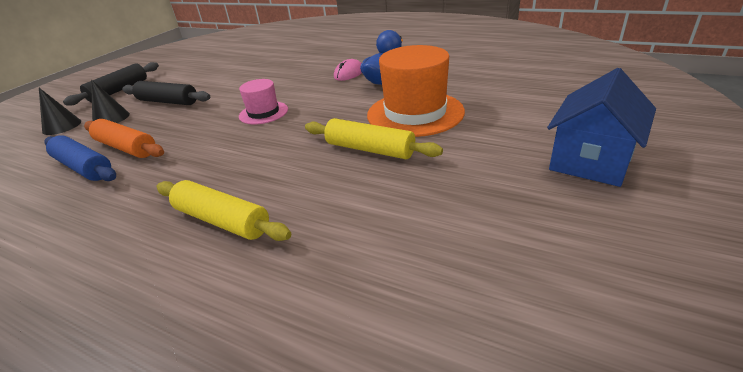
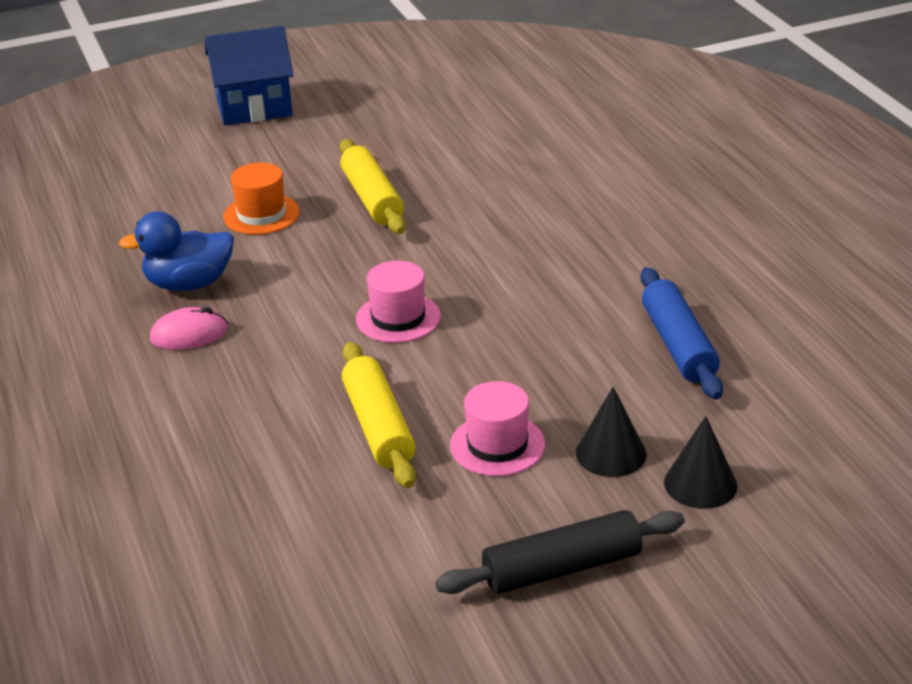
camera: 140 degrees left, 0 degrees up
(126, 147) = (613, 354): orange rolling pin -> none
(168, 101) = (497, 445): black rolling pin -> pink hat
(222, 220) = (567, 200): yellow rolling pin -> yellow rolling pin (378, 427)
(415, 113) = (261, 214): orange hat -> orange hat, size x0.55

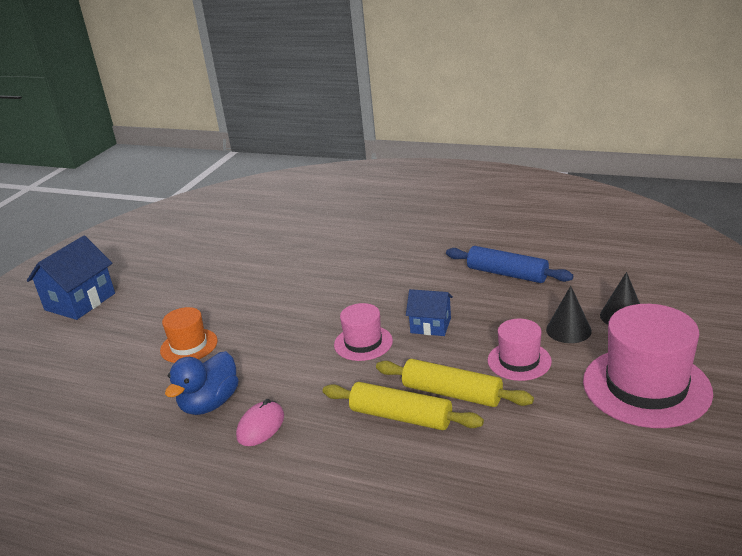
camera: 45 degrees left, 5 degrees down
(372, 199) = (242, 303): yellow rolling pin -> yellow rolling pin (401, 417)
(489, 346) = (430, 325): none -> blue house
(562, 568) = (646, 386): black rolling pin -> pink hat

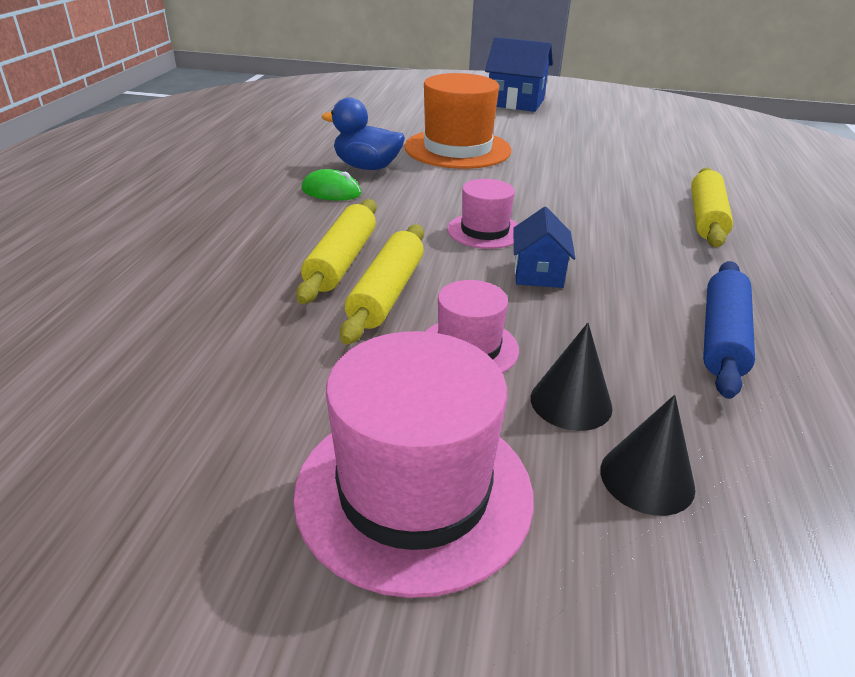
camera: 75 degrees right, 5 degrees up
(189, 346) = (457, 149): orange hat -> orange hat, size x1.82
(261, 426) = (331, 191): pink mouse -> green mouse
(364, 251) = (706, 218): none -> yellow rolling pin

